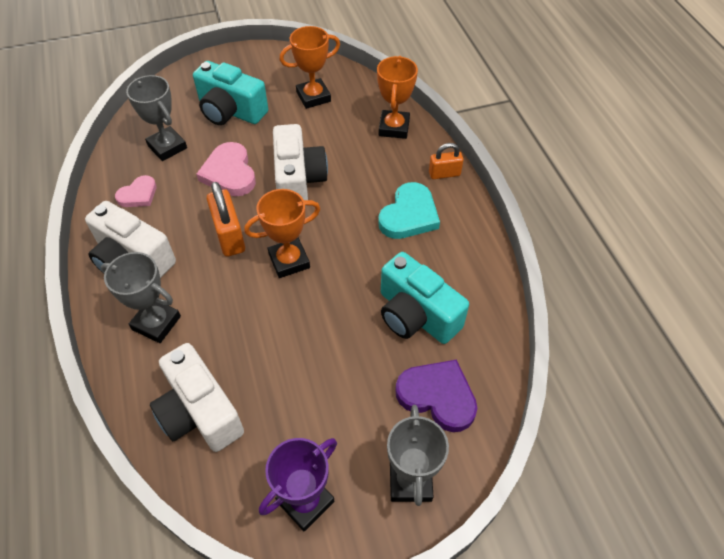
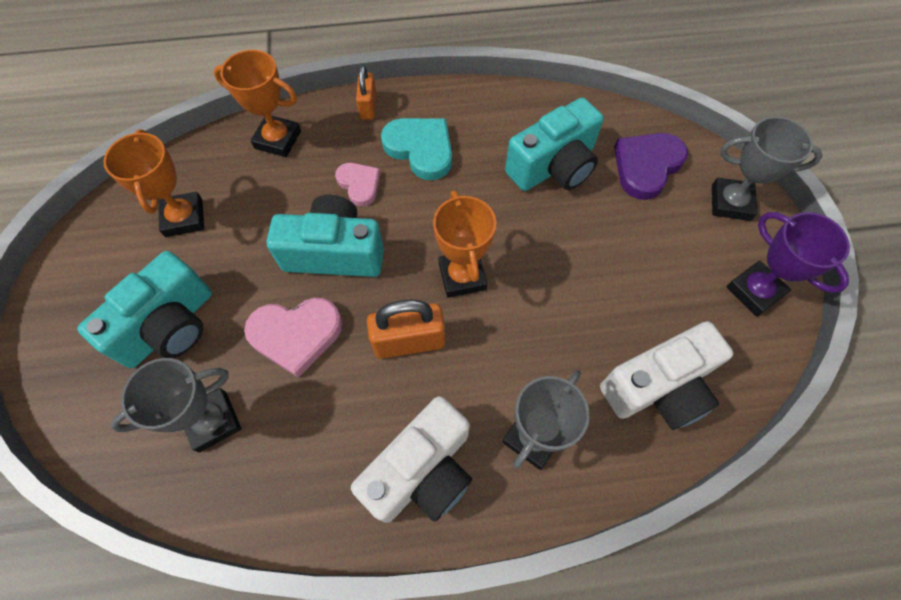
camera: 80 degrees left, 10 degrees up
(138, 194) = (301, 465): pink heart -> pink heart (359, 184)
(298, 180) = (334, 252): white camera -> turquoise camera

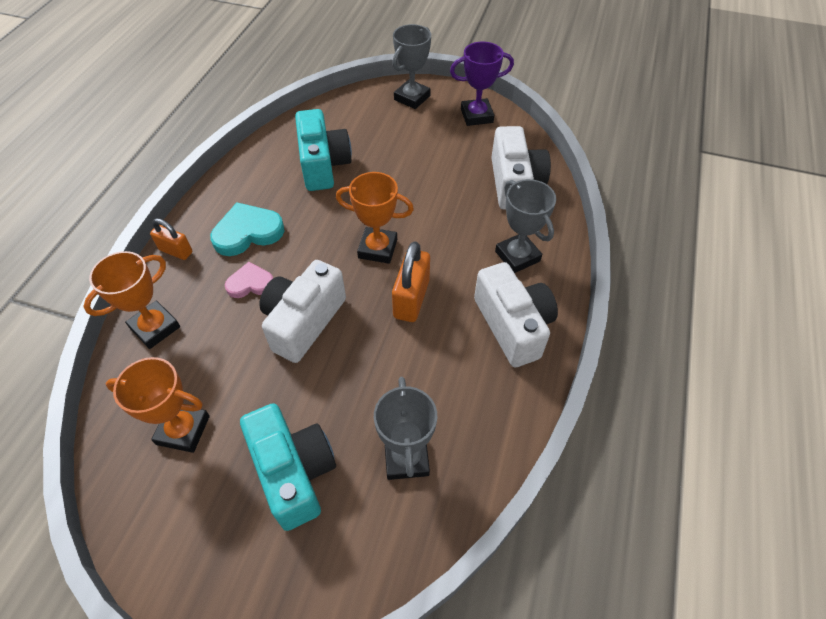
camera: 65 degrees left, 10 degrees down
(296, 335) = (362, 372): pink heart -> none
(334, 252) = (303, 321): turquoise camera -> white camera
(646, 166) = (358, 121): purple heart -> none

